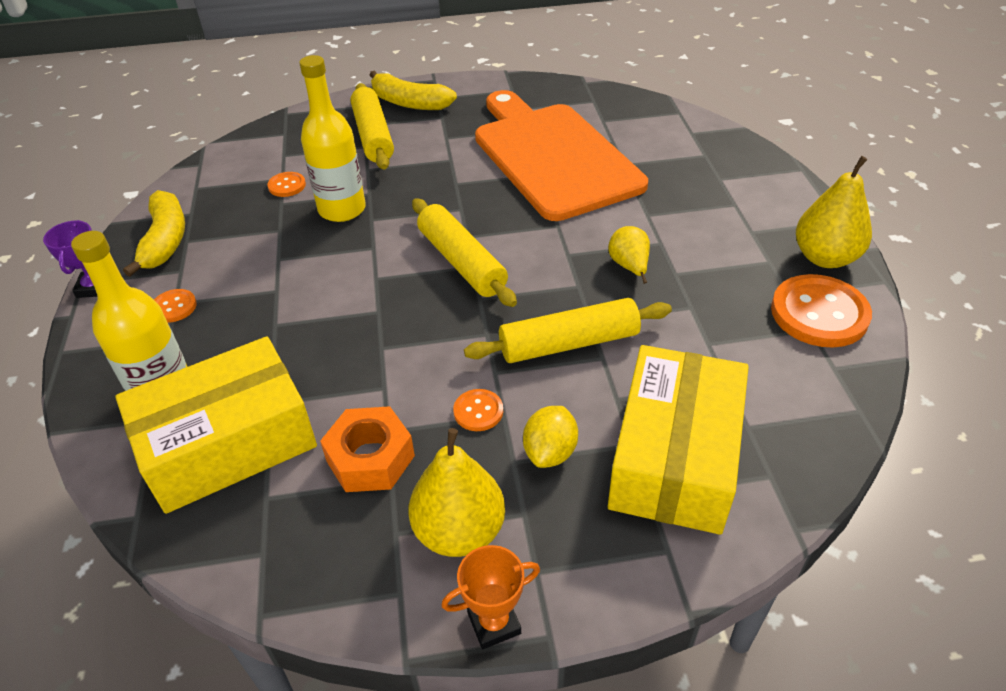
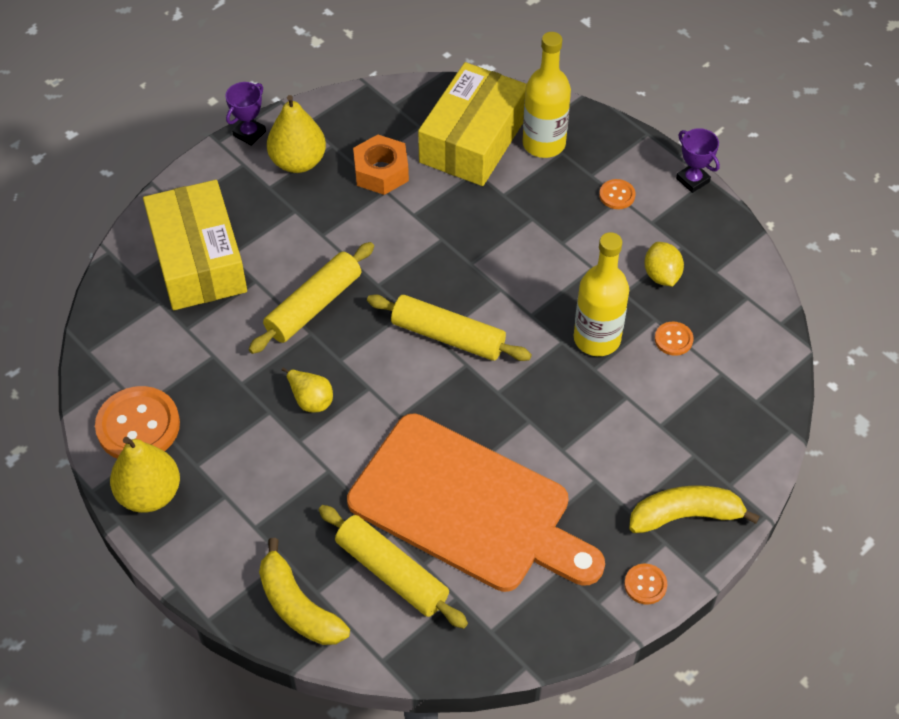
camera: 145 degrees right, 10 degrees up
(165, 241) = (698, 238): yellow banana -> yellow banana (298, 606)
(373, 136) = (668, 443): yellow rolling pin -> yellow rolling pin (392, 572)
(478, 411) = (339, 229): orange button -> orange button (645, 585)
(494, 623) = (249, 133): orange trophy -> purple trophy
(550, 452) = (277, 226): yellow lemon -> yellow lemon (661, 275)

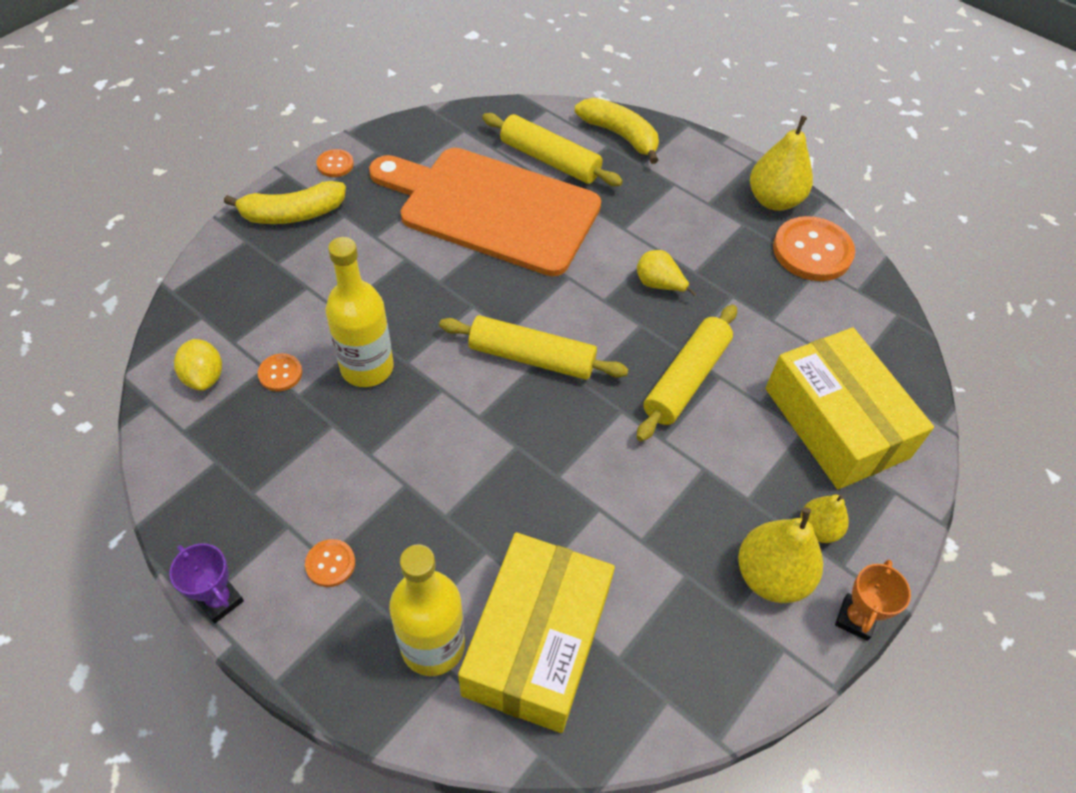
camera: 170 degrees right, 0 degrees up
(249, 133) = (855, 618): purple trophy -> orange trophy
(250, 187) = (818, 529): none -> yellow pear
(381, 172) = (655, 571): orange nut -> none
(661, 275) = (284, 450): yellow lemon -> yellow lemon (204, 377)

